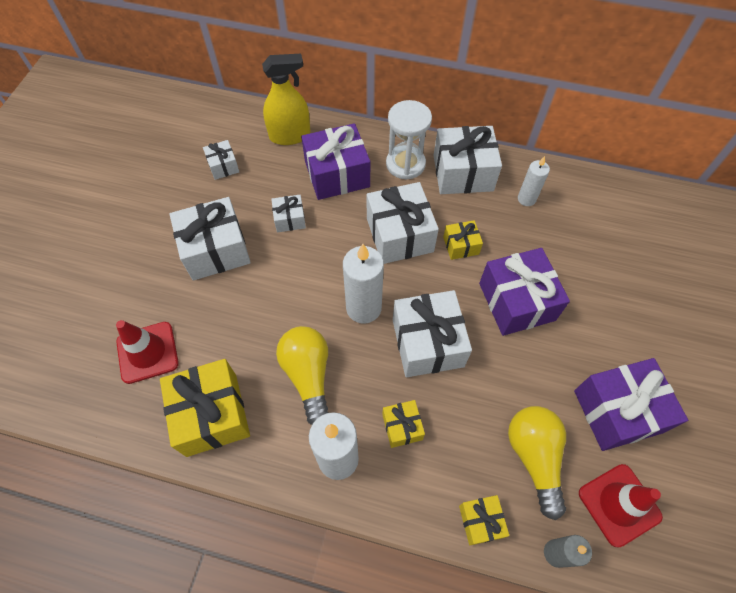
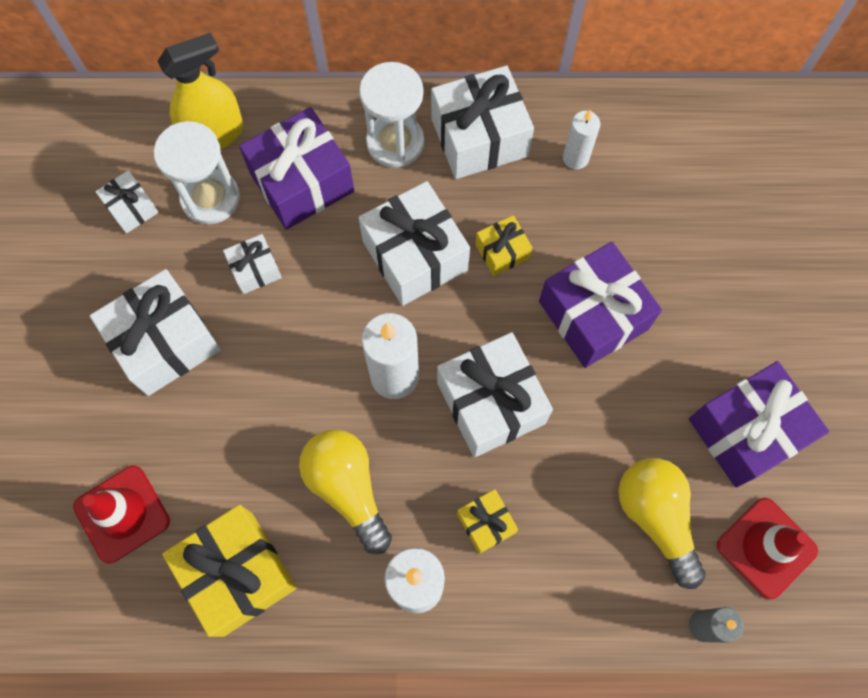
camera: 15 degrees left, 10 degrees up
(275, 171) = (210, 198): none -> white hourglass
(480, 521) = (608, 613): yellow gift -> none

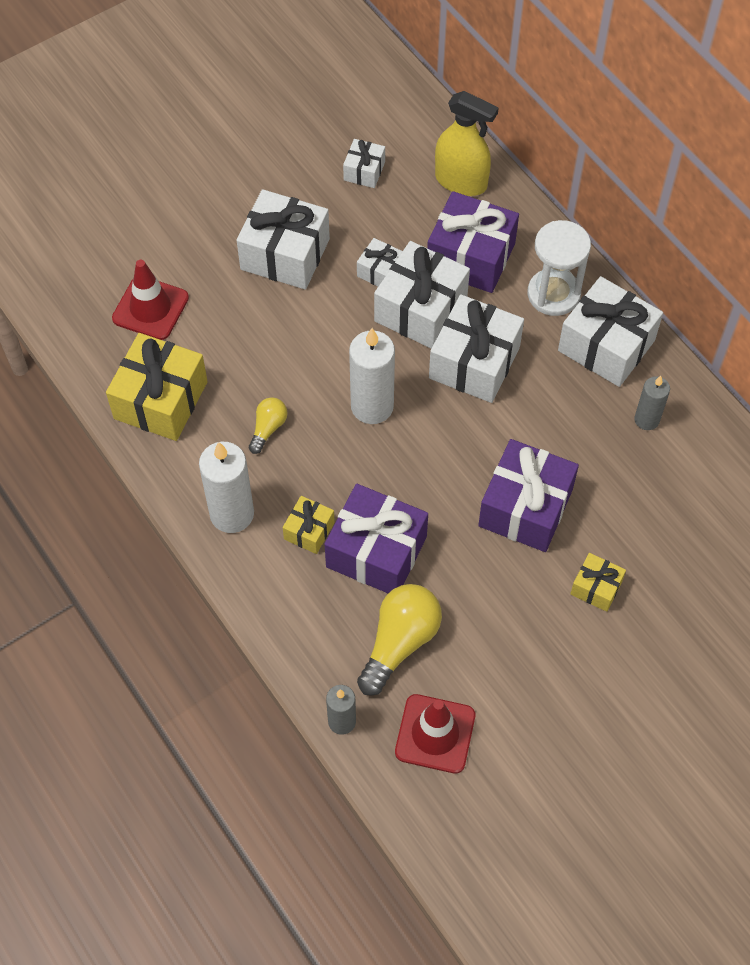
camera: 55 degrees right, 10 degrees down
(210, 198) = (411, 211): white hourglass -> none
(347, 488) = (268, 428): yellow light bulb -> yellow light bulb, size x0.54
(491, 403) = (401, 480): white gift -> white gift (421, 309)
(502, 251) = (525, 416): yellow gift -> yellow gift (596, 587)
(575, 158) = (646, 419): white candle -> grey candle
(746, 431) = (517, 668): purple gift -> purple gift (376, 552)

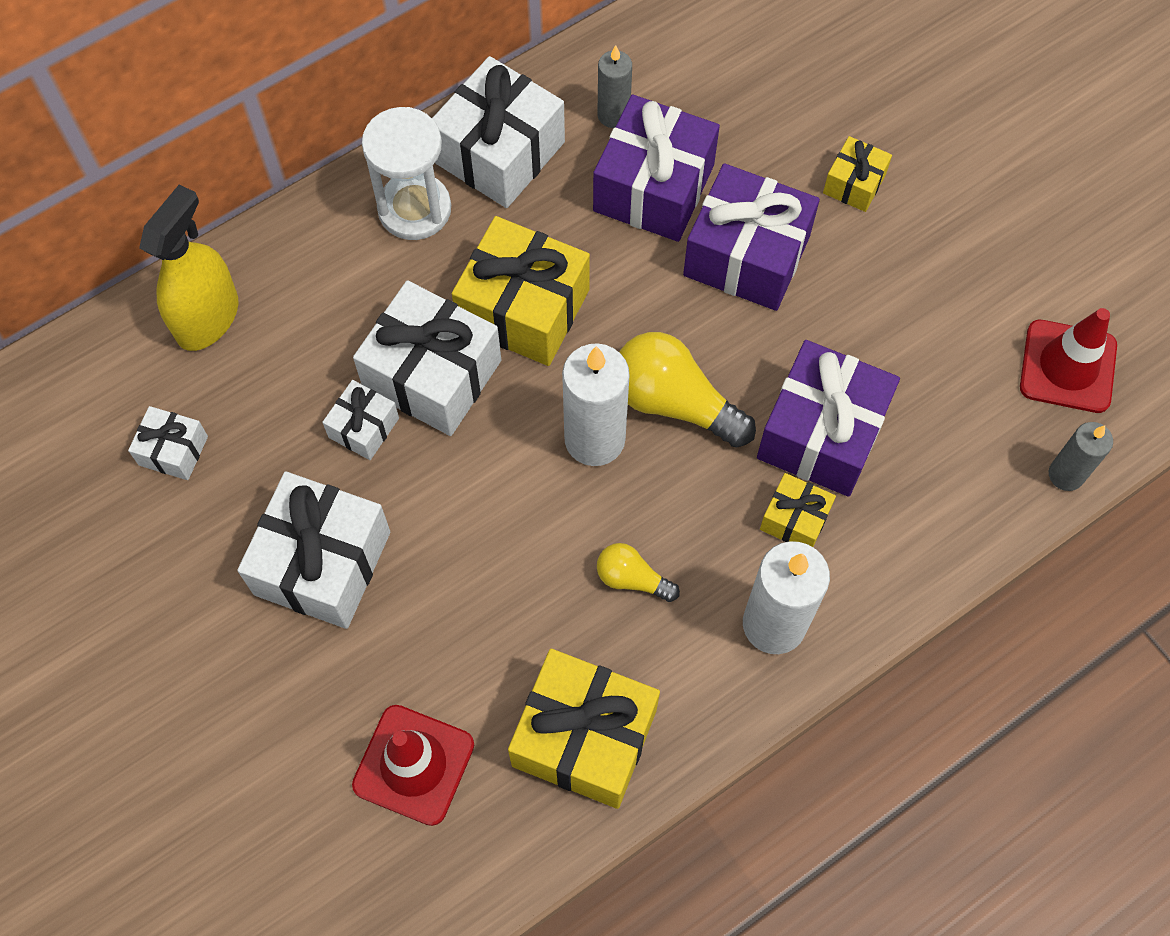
camera: 90 degrees left, 5 degrees up
(399, 642) = (949, 406): yellow light bulb -> yellow light bulb (674, 402)
(470, 257) = (345, 309): purple gift -> purple gift (654, 188)
(474, 362) = (523, 309): white gift -> yellow gift

